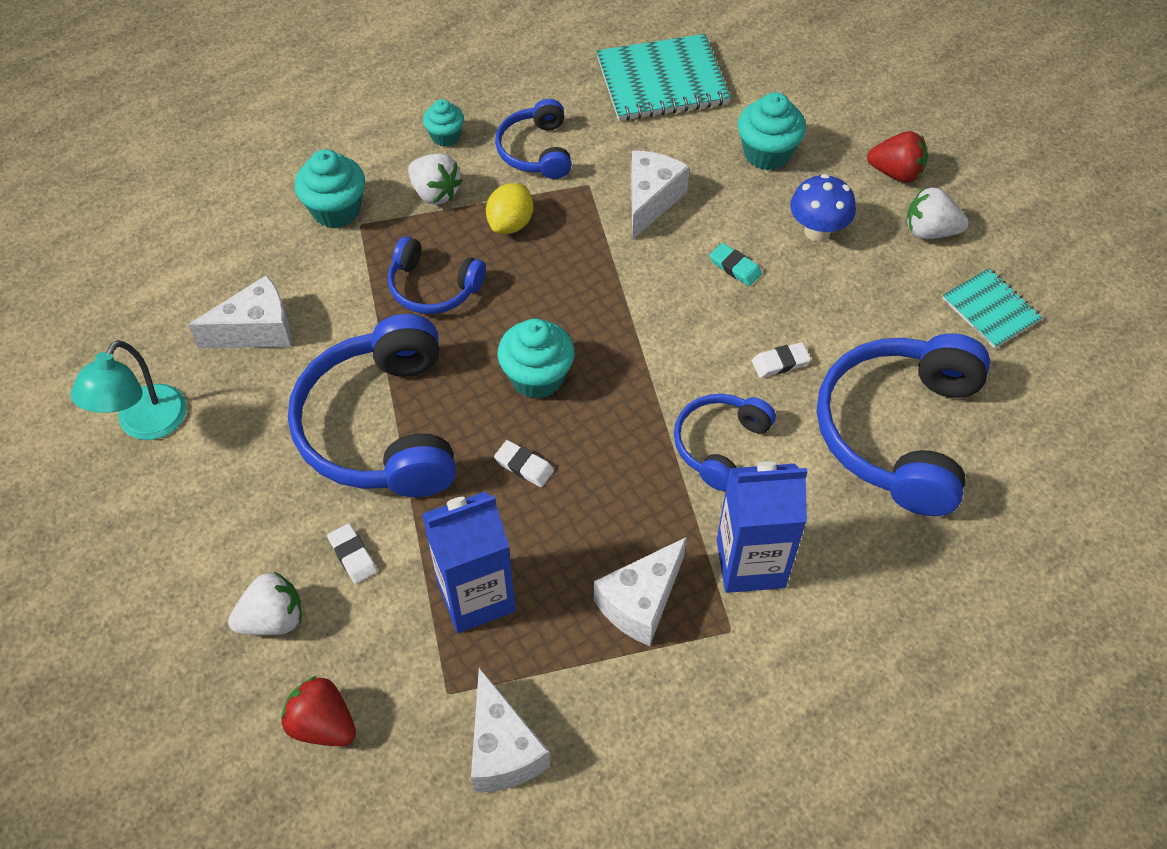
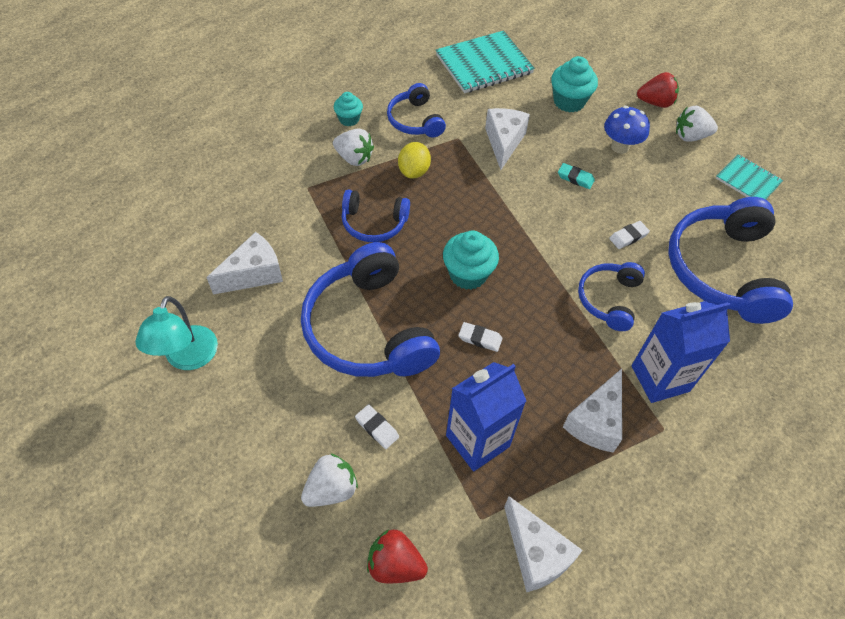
camera: 15 degrees left, 0 degrees up
(336, 210) = (287, 180): turquoise cupcake -> none

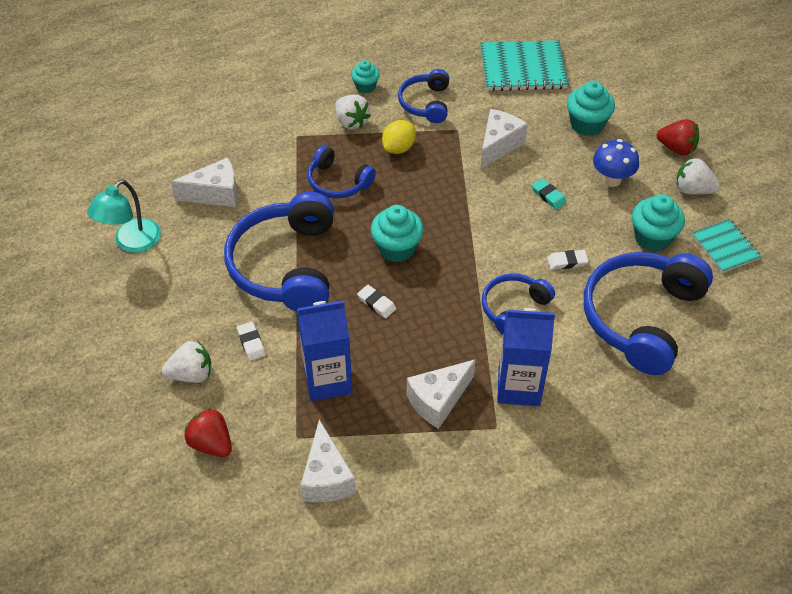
camera: 25 degrees right, 5 degrees down
(685, 191) = (652, 238): none -> turquoise cupcake

